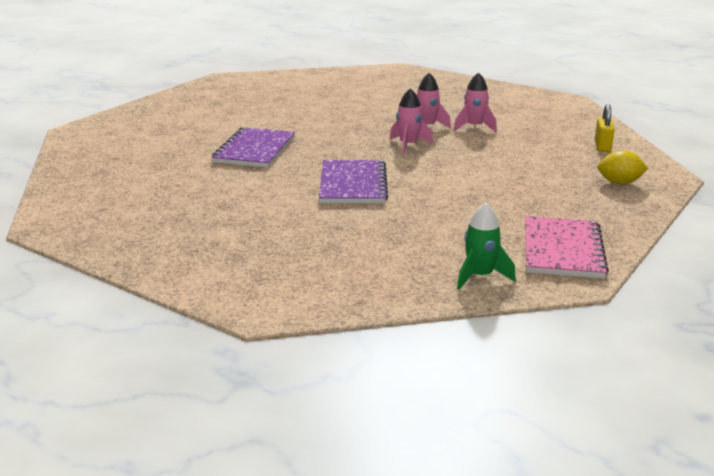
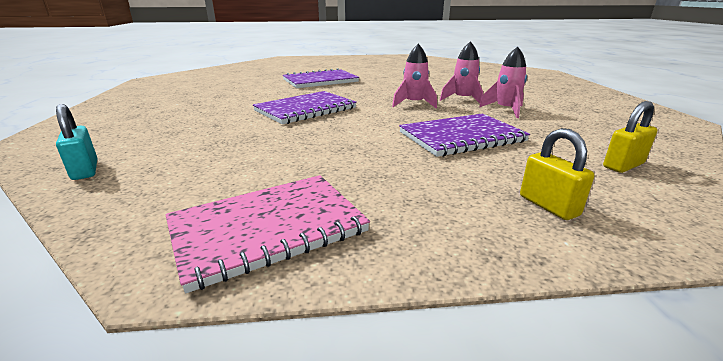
camera: 50 degrees right, 0 degrees up
(386, 290) = (85, 170): none -> turquoise padlock
(480, 276) = (143, 201): green rocket -> none
(505, 161) = (461, 137): none -> purple notebook
(619, 183) = (548, 206): yellow lemon -> yellow padlock

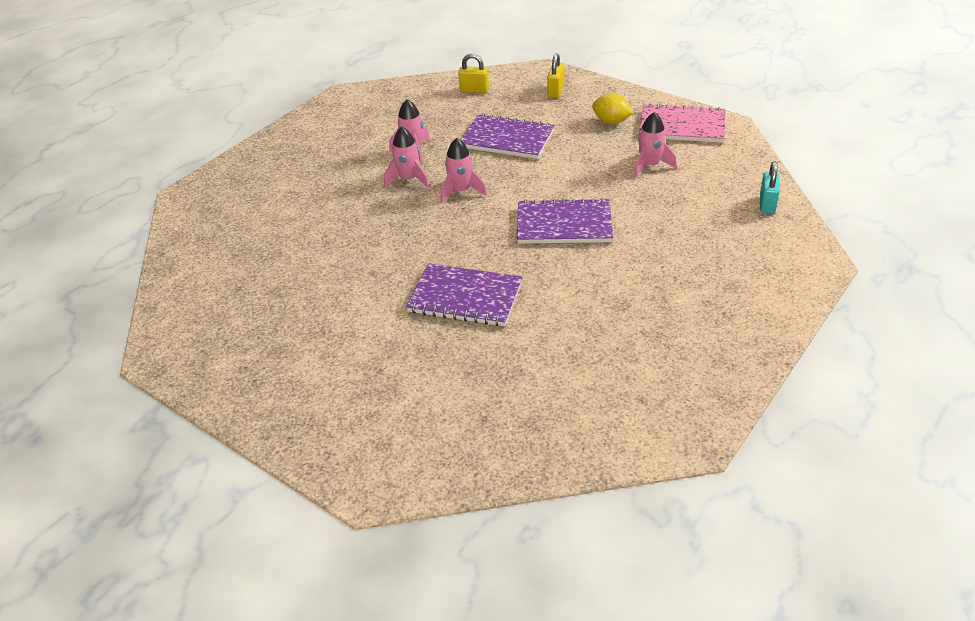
camera: 135 degrees left, 15 degrees up
(271, 162) = (650, 166): none -> pink rocket
(389, 193) = (611, 121): none -> yellow lemon

